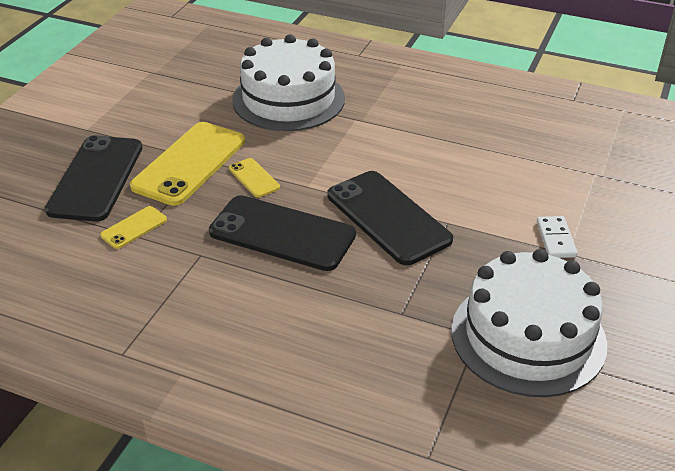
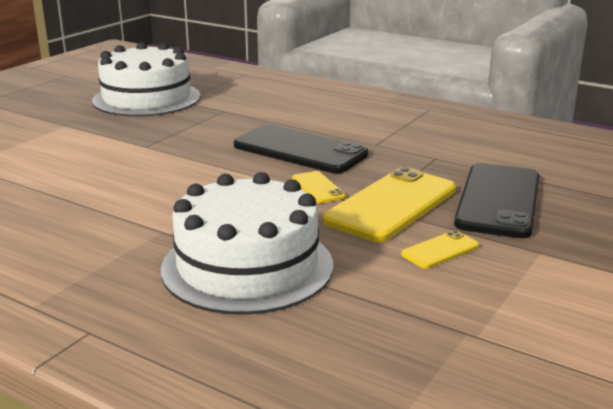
camera: 170 degrees left, 15 degrees down
(134, 228) = (441, 163): yellow phone -> yellow phone (440, 250)
(388, 217) = (197, 152): black phone -> none
(556, 239) = (65, 132): white domino -> none

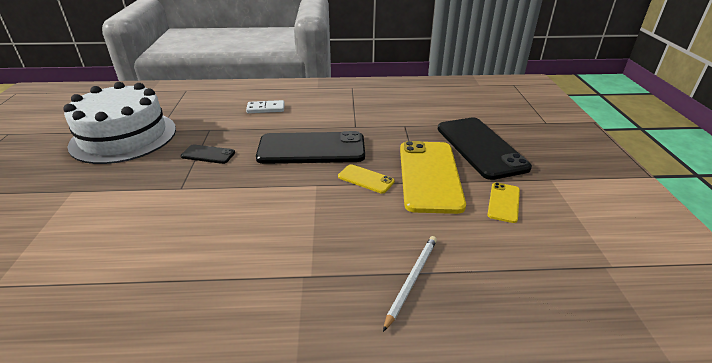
camera: 35 degrees left, 10 degrees up
(198, 129) = (208, 154): none -> black phone
(247, 266) = (412, 280): white cake -> white pencil
(302, 107) = (266, 108): none -> white domino

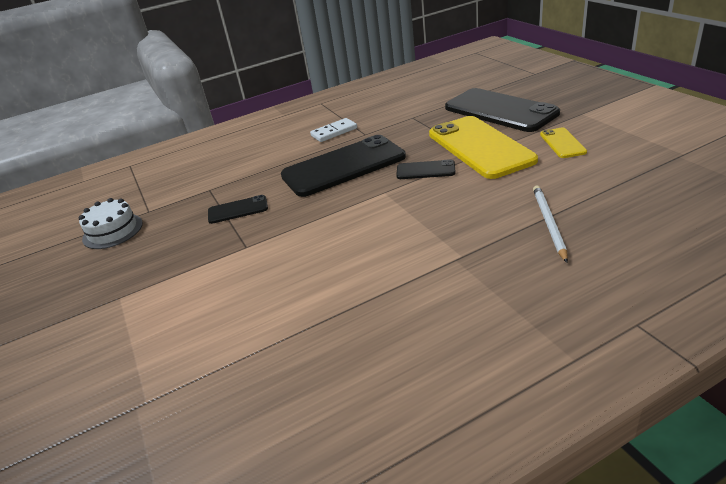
camera: 20 degrees left, 0 degrees up
(124, 137) = (113, 231): white cake -> white cake, size x0.47
(266, 108) = (250, 151): white domino -> white domino (334, 132)
(366, 179) = (425, 170): yellow phone -> black phone

